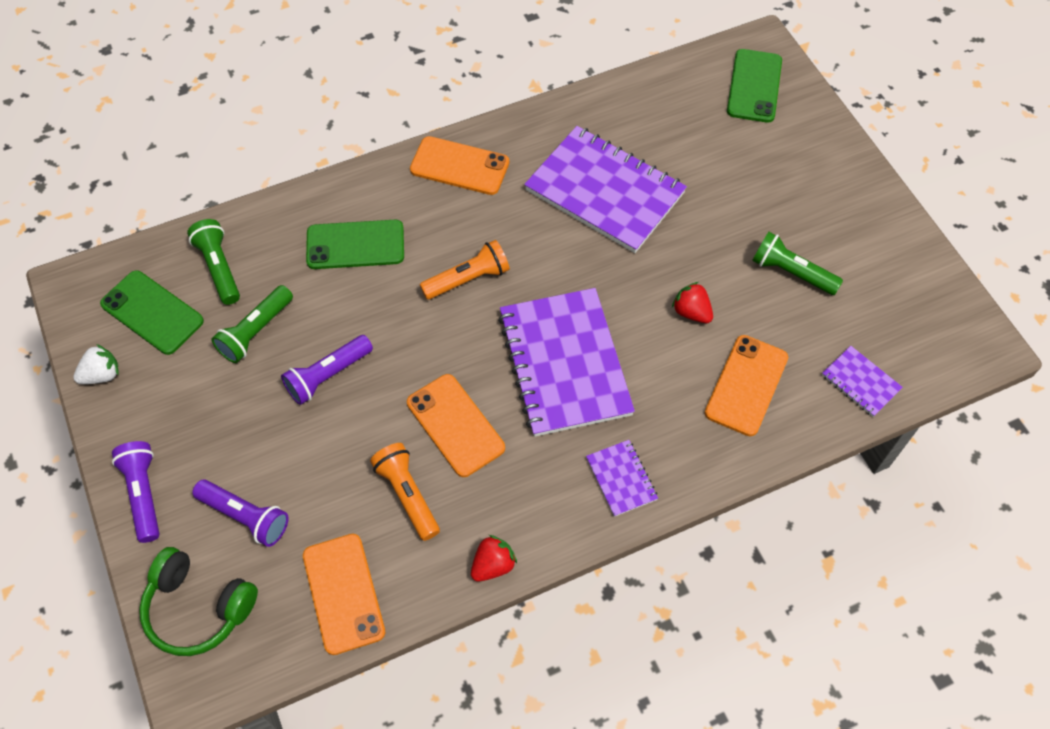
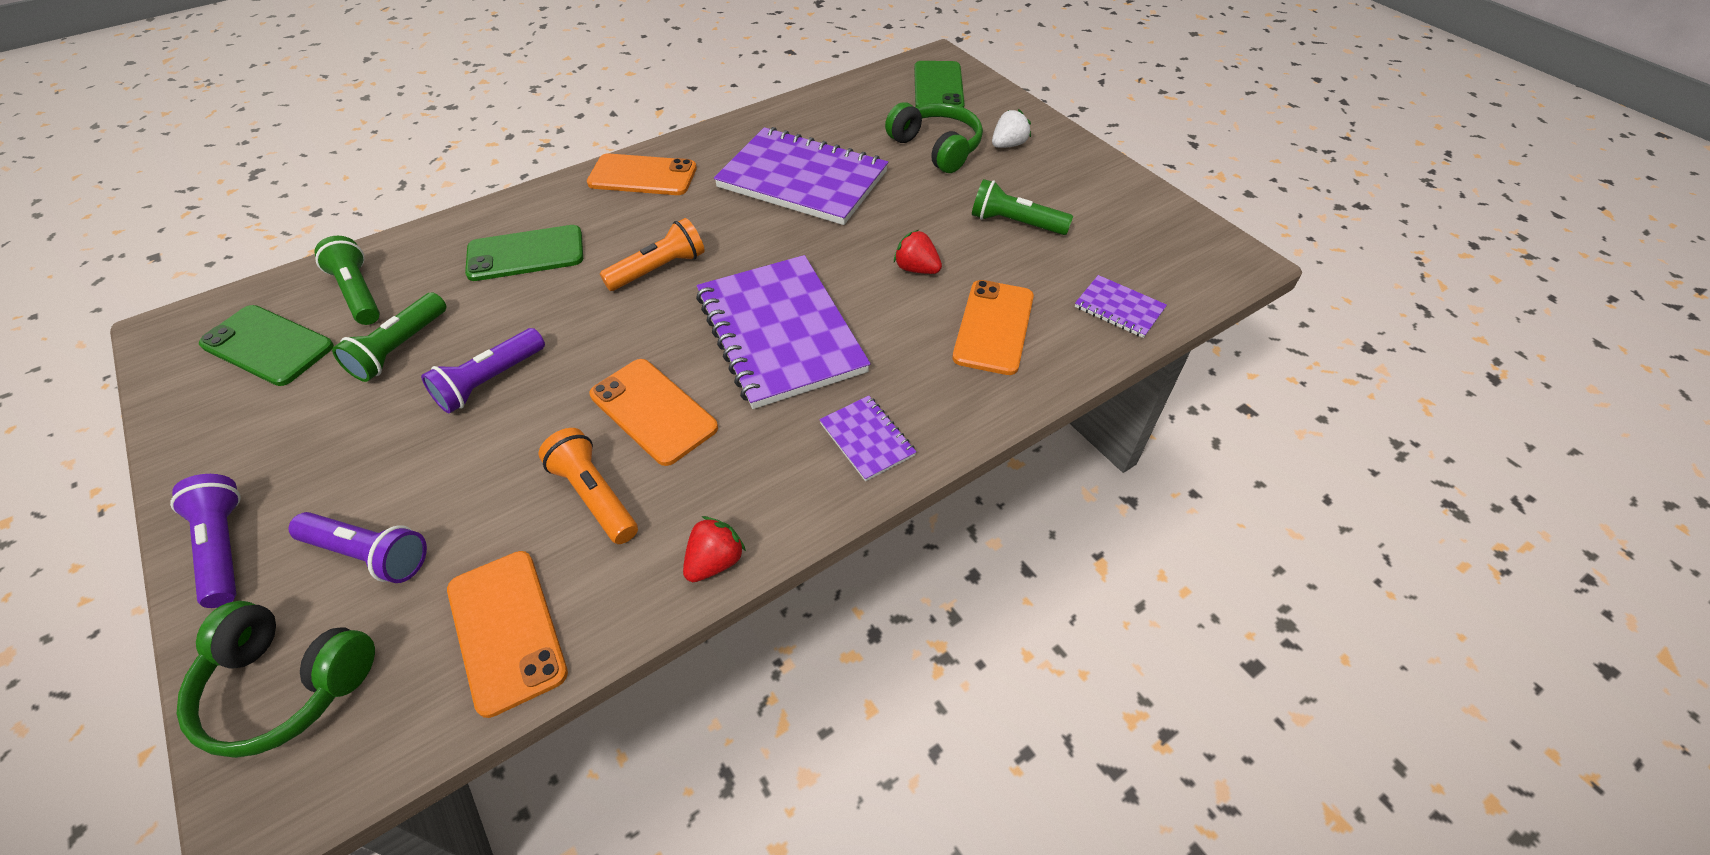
camera: 10 degrees left, 10 degrees down
(102, 375) = (189, 418): white strawberry -> white strawberry (1008, 145)
(737, 168) = (936, 148): none -> green headphones

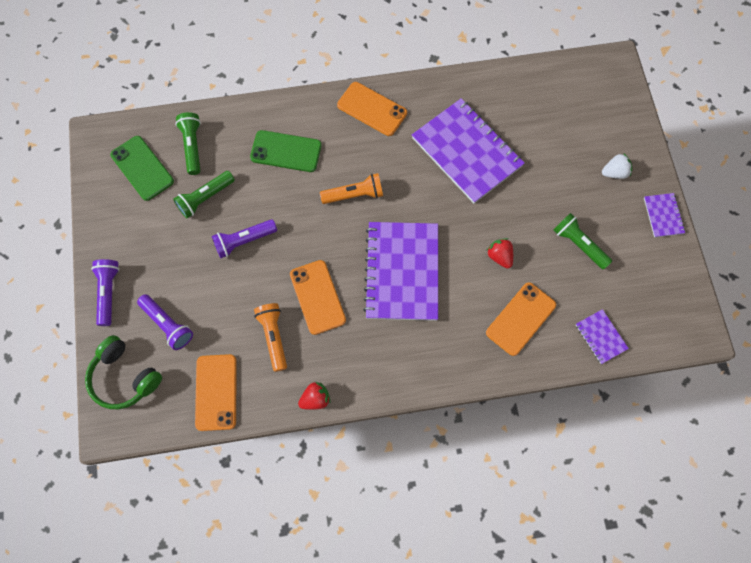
camera: 25 degrees right, 20 degrees up
(867, 439) = (416, 363): purple notebook -> purple notebook (663, 216)
(936, 148) = (565, 156): green headphones -> none
(938, 87) = (599, 95): green phone -> none

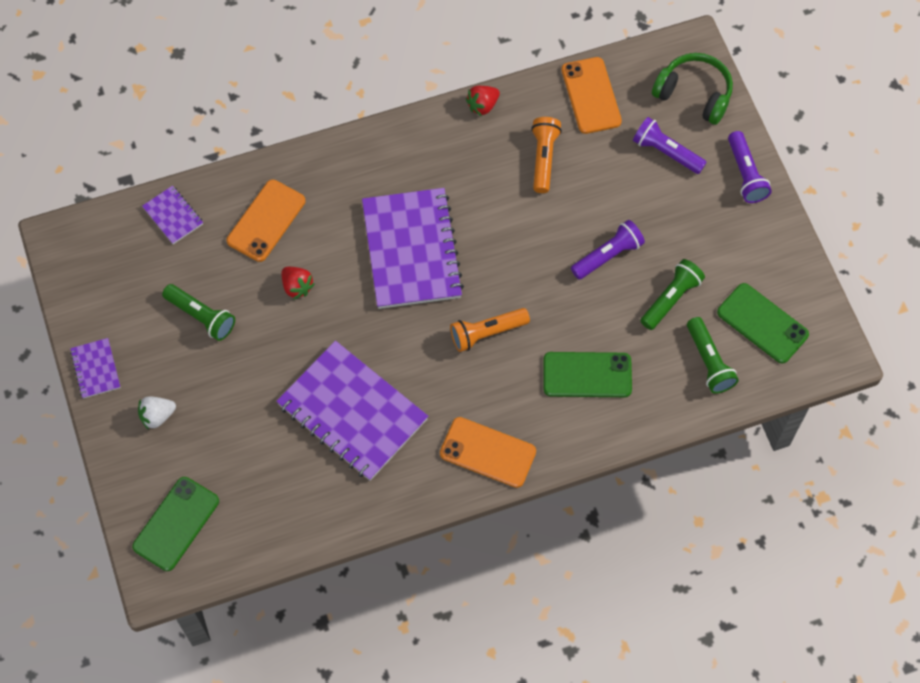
camera: 170 degrees right, 5 degrees down
(274, 337) = (544, 158): orange flashlight -> orange flashlight turned 150 degrees counterclockwise
(317, 297) = (505, 207): orange phone -> none
(601, 96) = (176, 524): none -> green phone

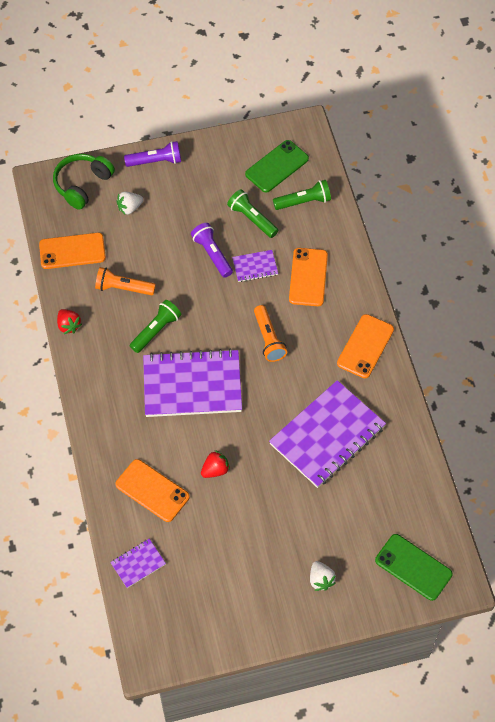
camera: 85 degrees left, 5 degrees down
(95, 369) = (275, 628): purple notebook -> purple notebook (255, 267)
(201, 317) = (235, 543): green flashlight -> green flashlight (156, 330)
(587, 375) = (308, 277): green phone -> orange phone
(666, 152) = (129, 208): purple flashlight -> white strawberry

